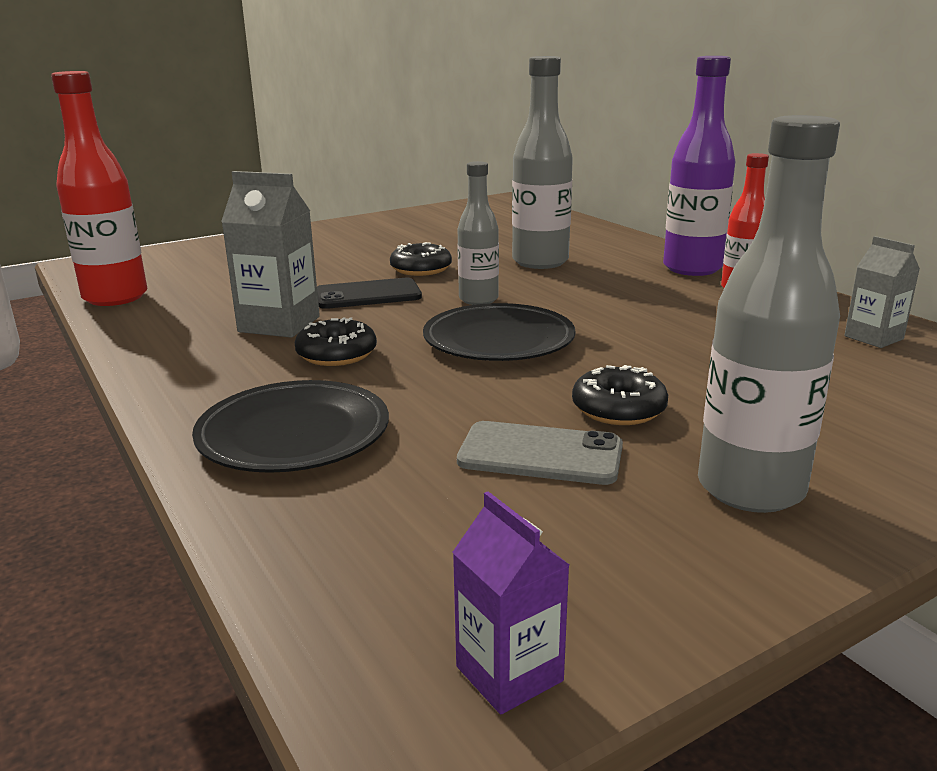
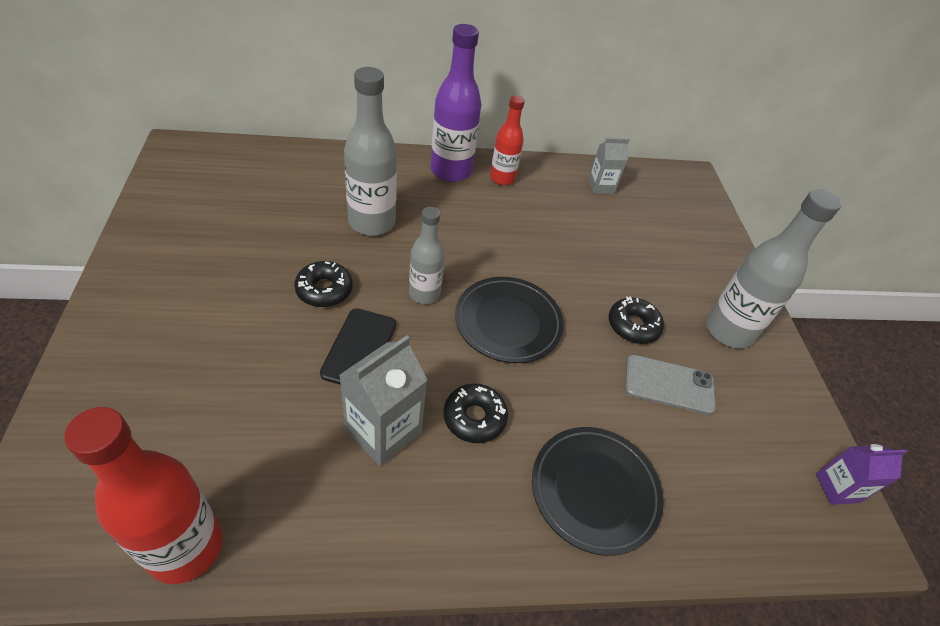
camera: 70 degrees left, 25 degrees up
(540, 454) = (669, 385): grey phone -> grey phone turned 60 degrees clockwise

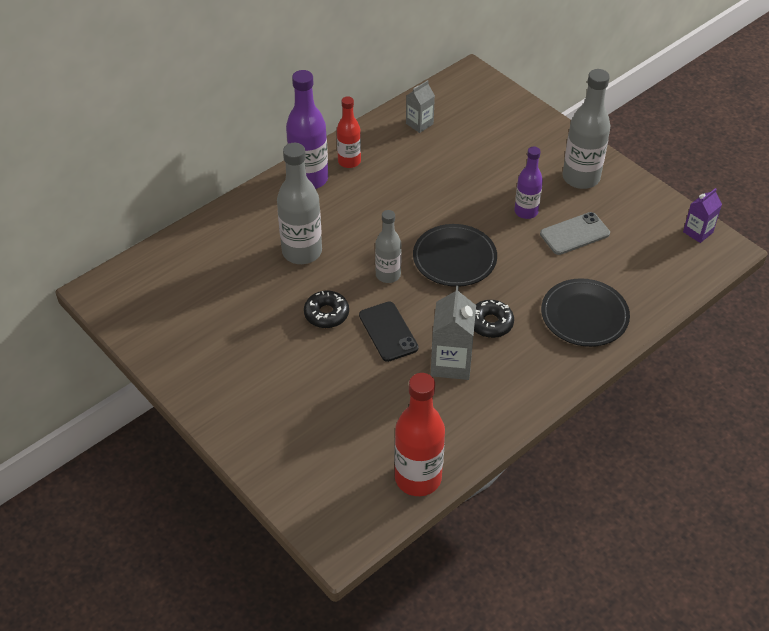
camera: 30 degrees left, 0 degrees up
(633, 326) = (526, 211): black donut -> purple bottle

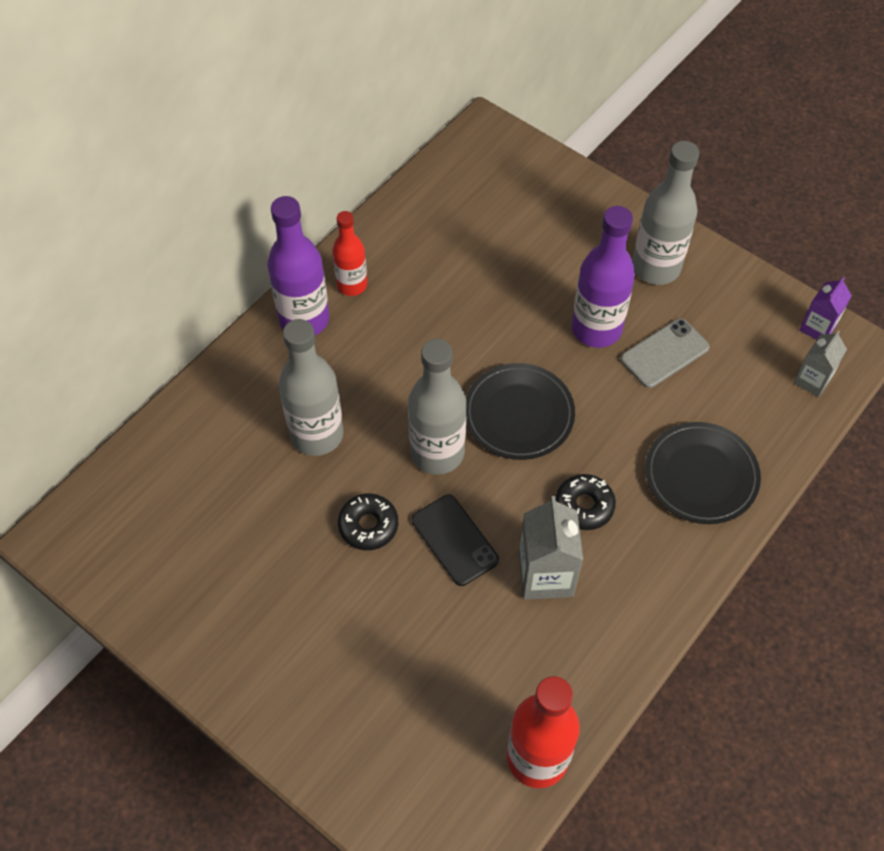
camera: 10 degrees left, 10 degrees up
(388, 275) = (437, 453): grey bottle -> grey bottle, size x1.62
(419, 124) = (432, 214): grey carton -> grey carton (812, 380)
(526, 211) = (596, 329): purple bottle -> purple bottle, size x1.62

